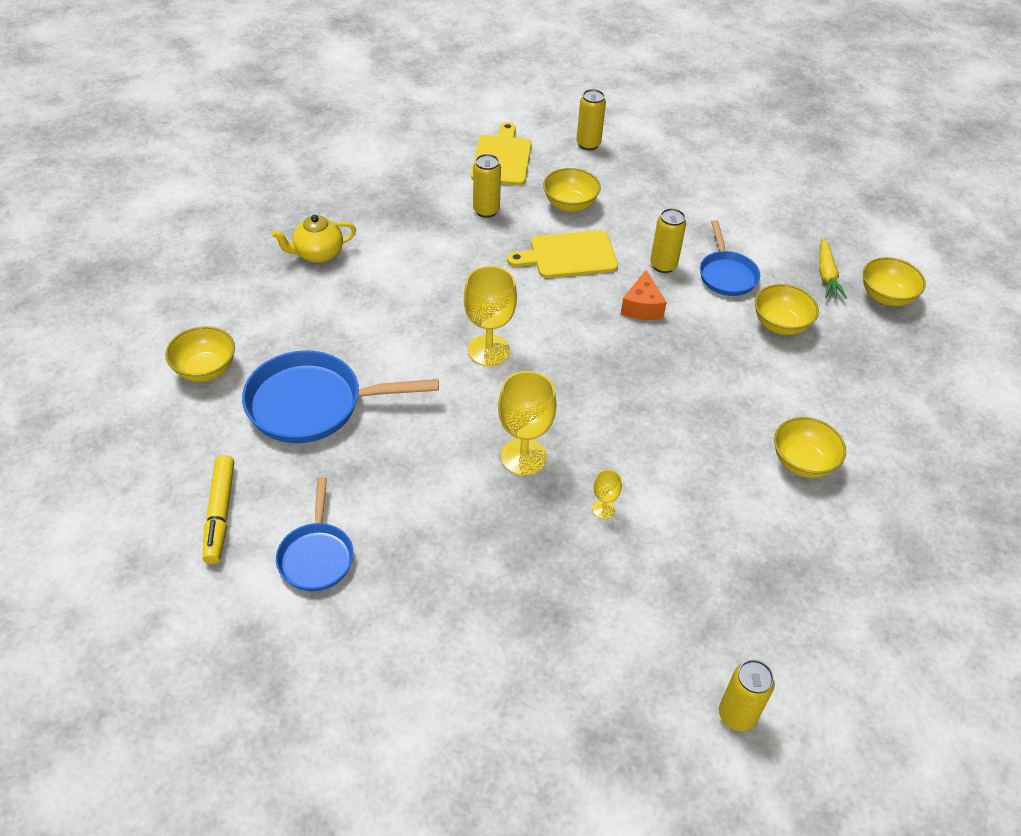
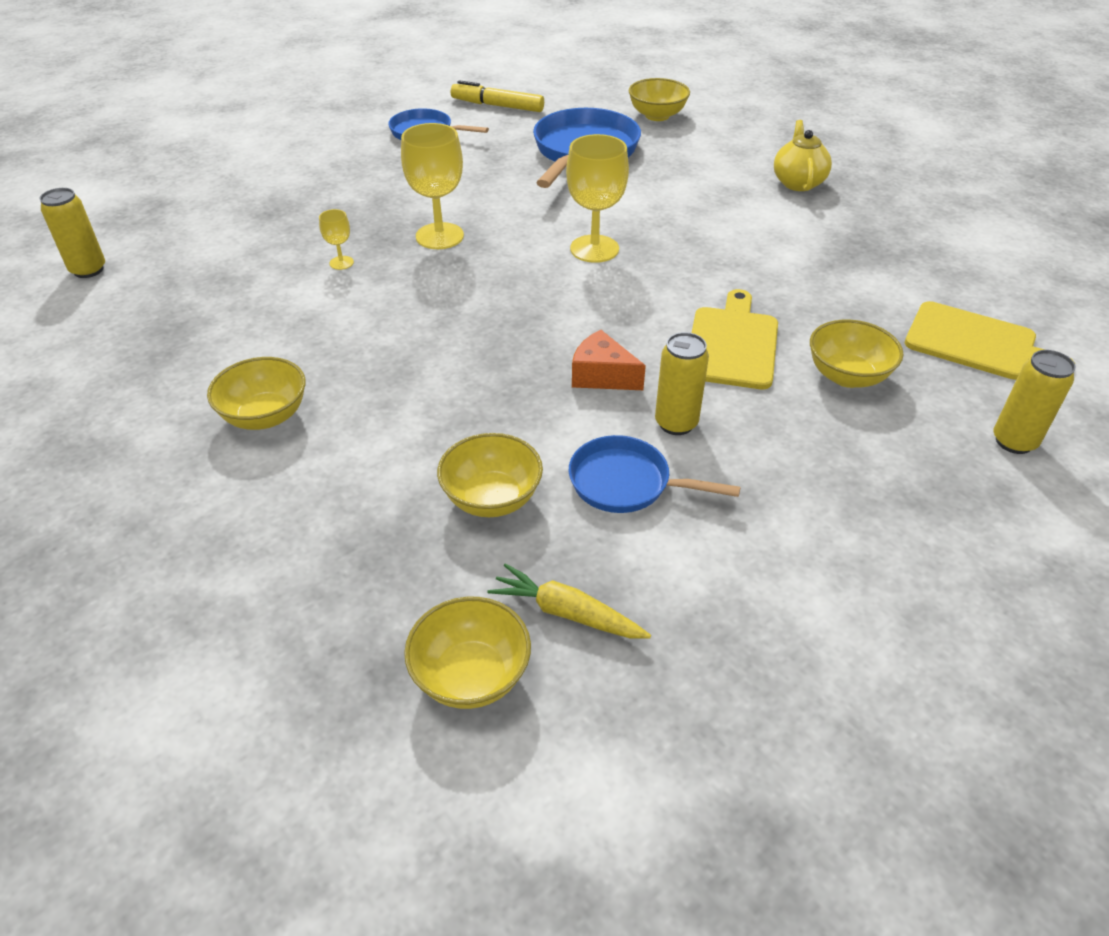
camera: 115 degrees right, 5 degrees down
(486, 211) = (849, 302): yellow can -> none

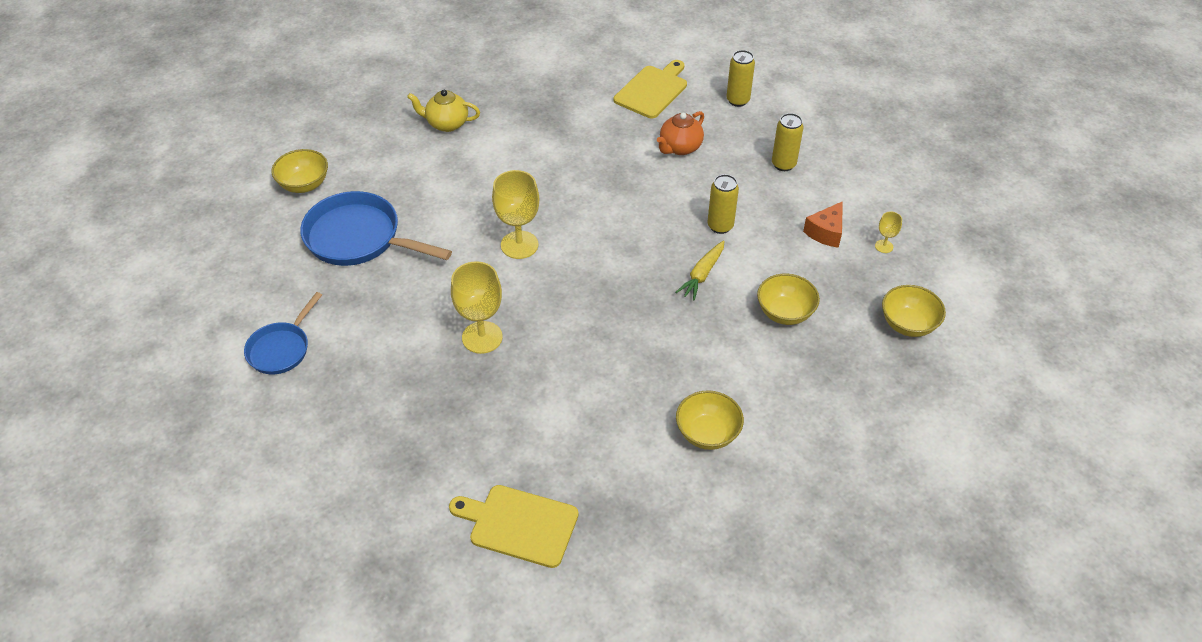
camera: 85 degrees left, 5 degrees up
(88, 270) = (491, 599): yellow can -> yellow can (783, 164)
(341, 263) = (512, 402): yellow goblet -> yellow goblet (884, 246)
(497, 106) = (240, 292): yellow marker -> none
(567, 613) = (866, 285): yellow carrot -> yellow carrot (702, 274)
(602, 376) = (673, 254): orange cheese -> orange cheese (826, 232)
(626, 483) = (771, 253): blue pan -> none
(732, 344) = (644, 190): yellow cutting board -> yellow cutting board (519, 524)
(847, 376) = (680, 148): yellow bowl -> orange teapot

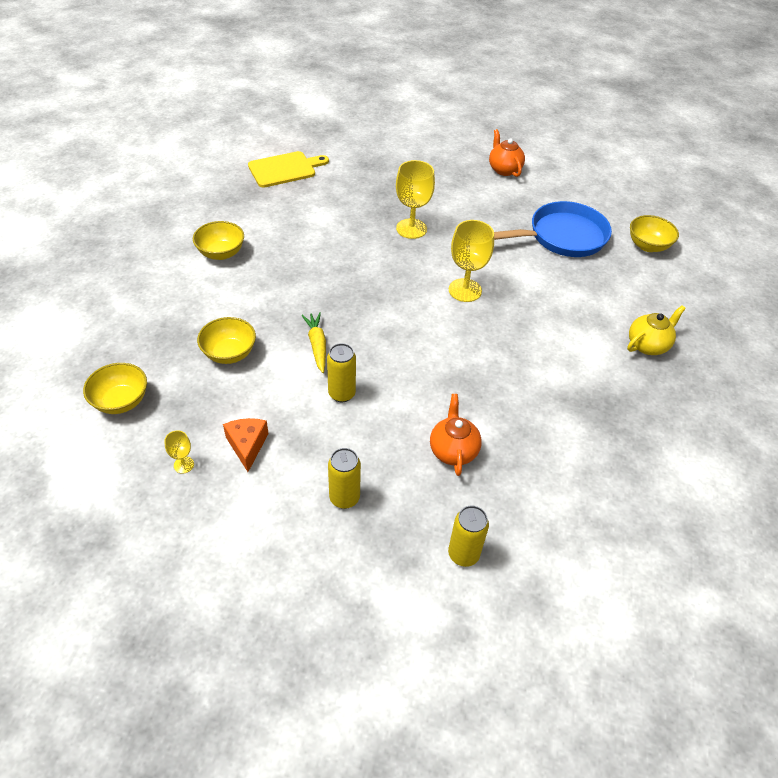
camera: 135 degrees right, 0 degrees up
(281, 349) = (504, 169): blue pan -> orange teapot
(652, 90) = (553, 503): yellow cutting board -> none

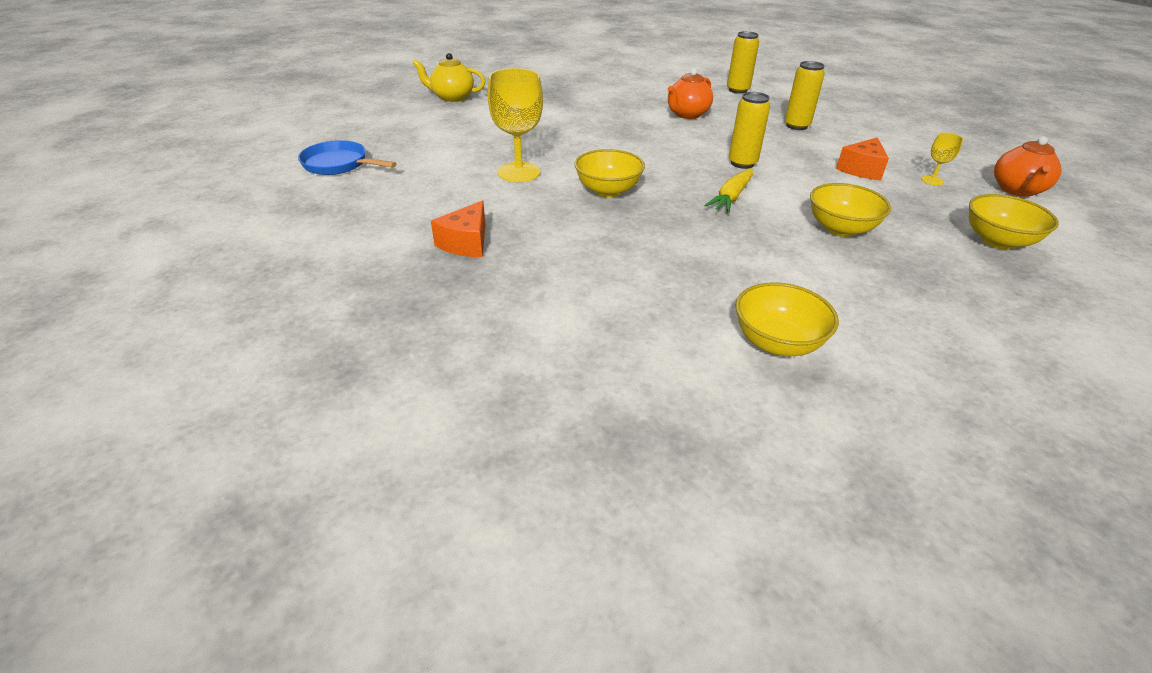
camera: 135 degrees left, 10 degrees down
(285, 169) = (496, 456): yellow cutting board -> none
(411, 229) = (466, 243): yellow goblet -> orange cheese
(504, 169) = (207, 248): orange teapot -> orange teapot (1017, 190)
(562, 237) = (339, 164): blue pan -> blue pan, size x0.60
(648, 246) = (294, 129): yellow bowl -> yellow bowl (608, 190)

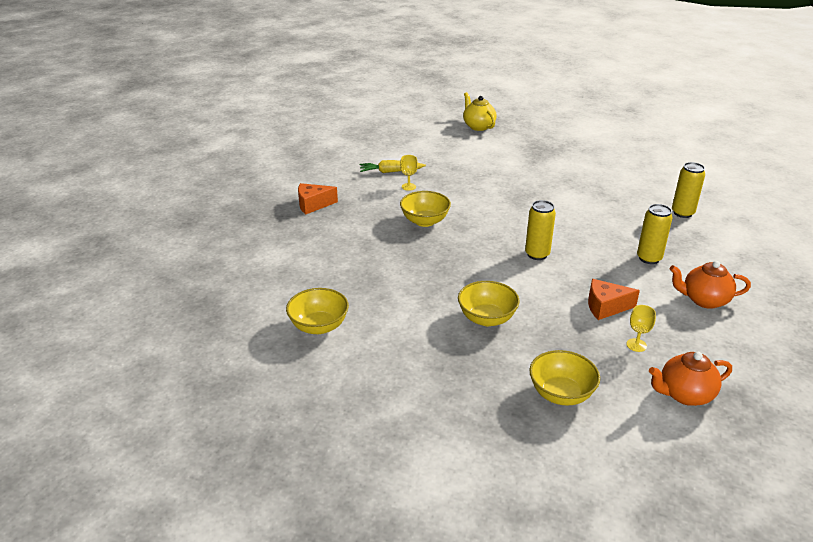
camera: 55 degrees right, 5 degrees down
(339, 164) = (347, 139): blue pan -> none
(519, 172) = (408, 187): yellow goblet -> yellow goblet, size x0.48
(687, 114) = (590, 208): orange teapot -> orange teapot (704, 300)
(731, 197) = (476, 265): yellow carrot -> yellow carrot (391, 172)

